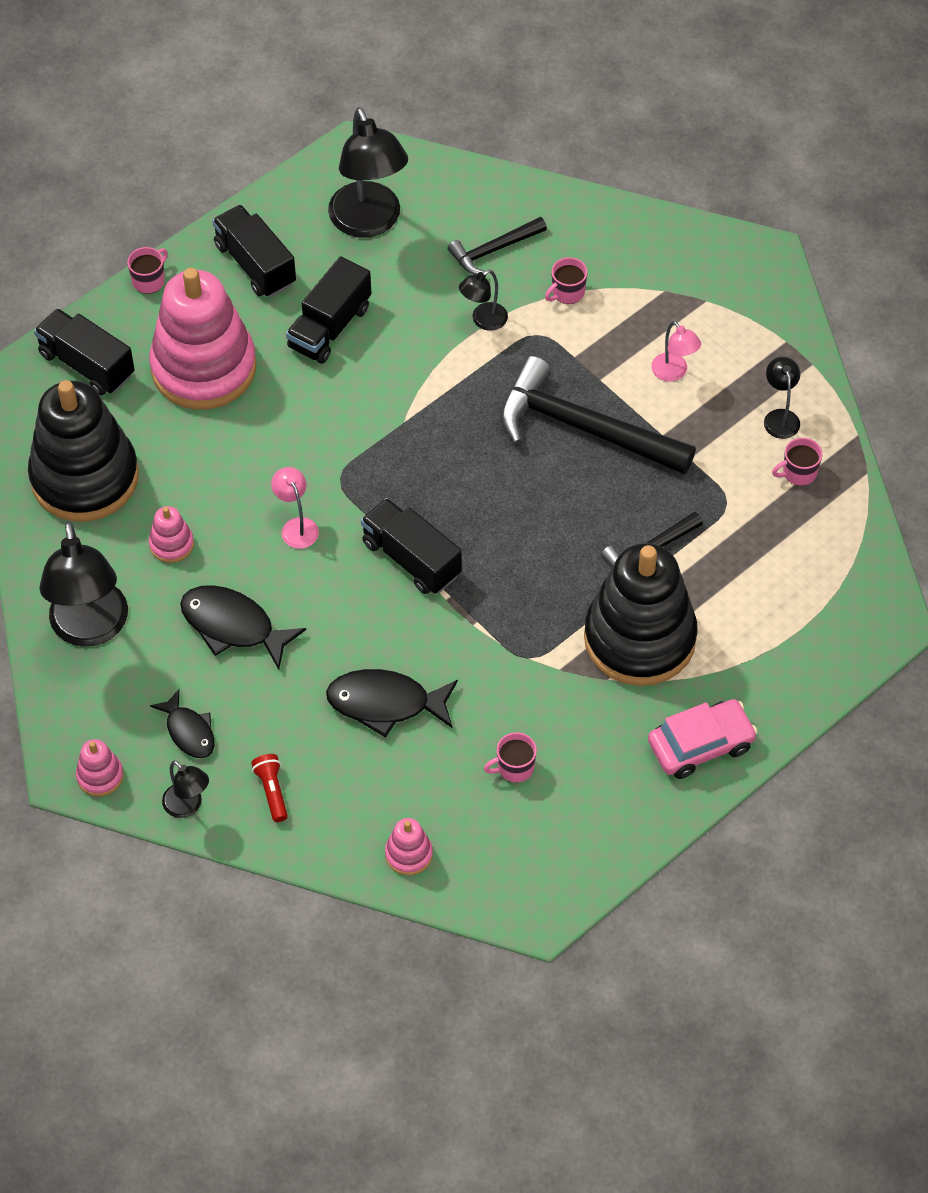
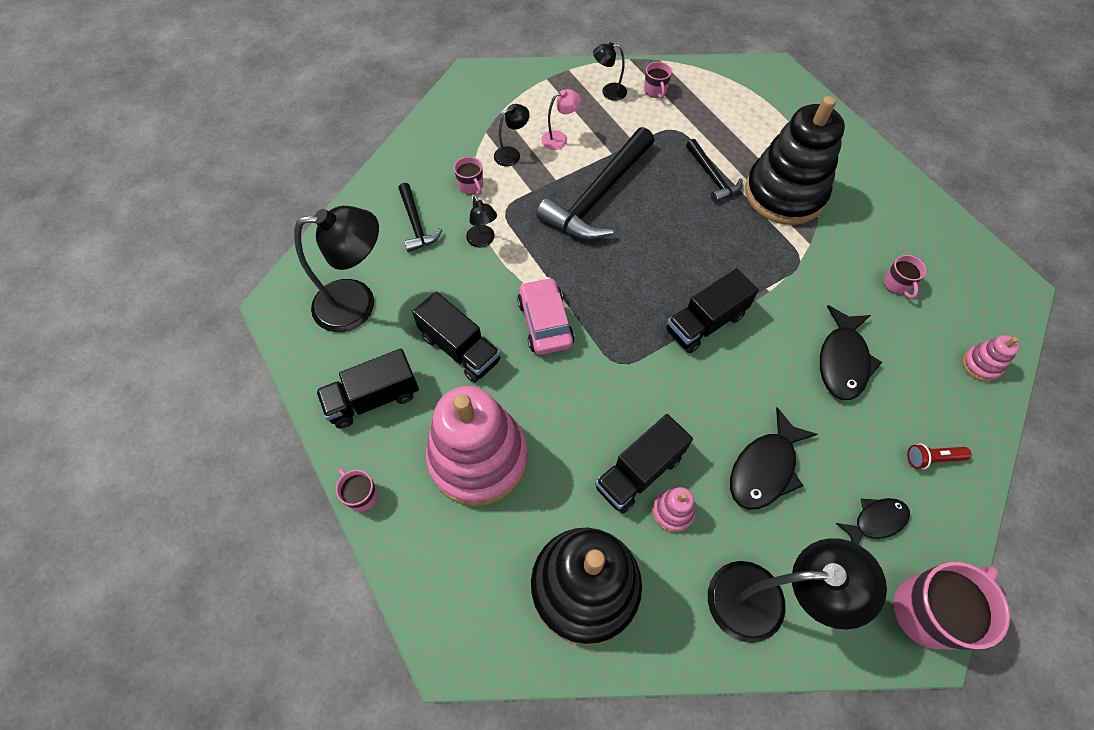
camera: 80 degrees left, 5 degrees up
(87, 364) = (447, 569): black truck -> black truck (639, 472)
(100, 776) = (928, 610): pink stacking toy -> pink mug
(188, 806) = (953, 531): black lamp -> black lamp (512, 154)
(296, 526) = (664, 403): pink lamp -> none
(701, 745) = (872, 175): pink car -> pink car (545, 323)

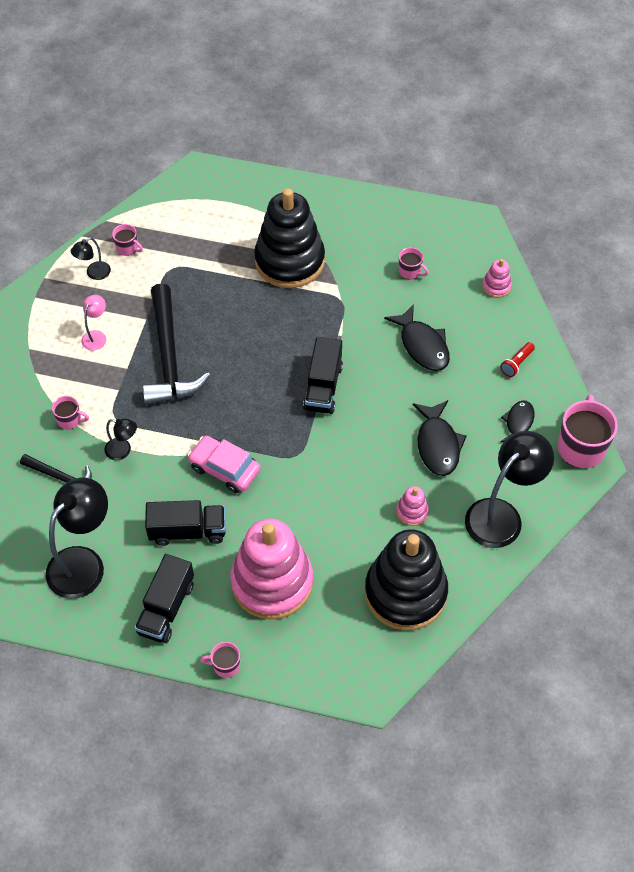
camera: 45 degrees left, 5 degrees down
(512, 154) = (73, 374): black lamp -> none
(639, 472) = (372, 507): black truck -> none
(712, 176) = (231, 284): black hammer -> none

